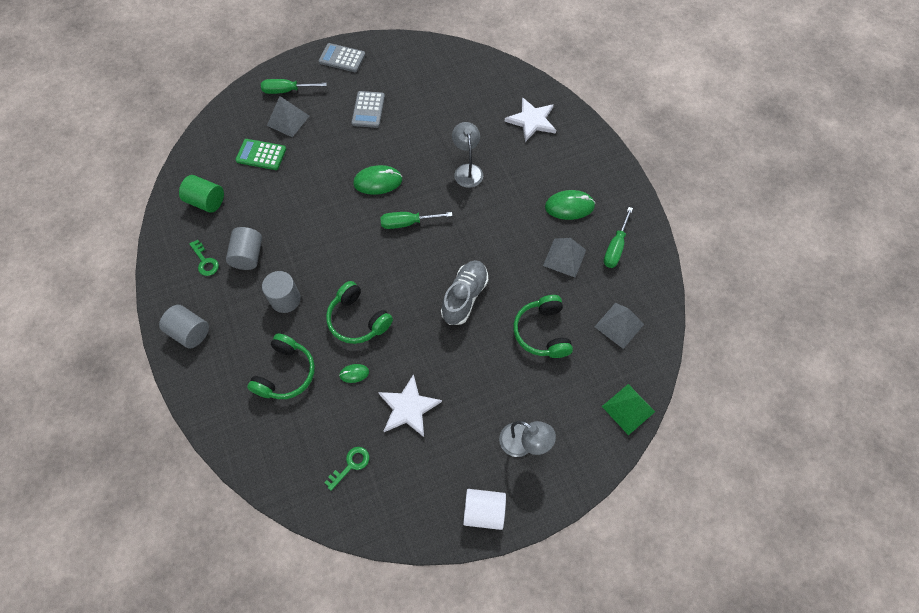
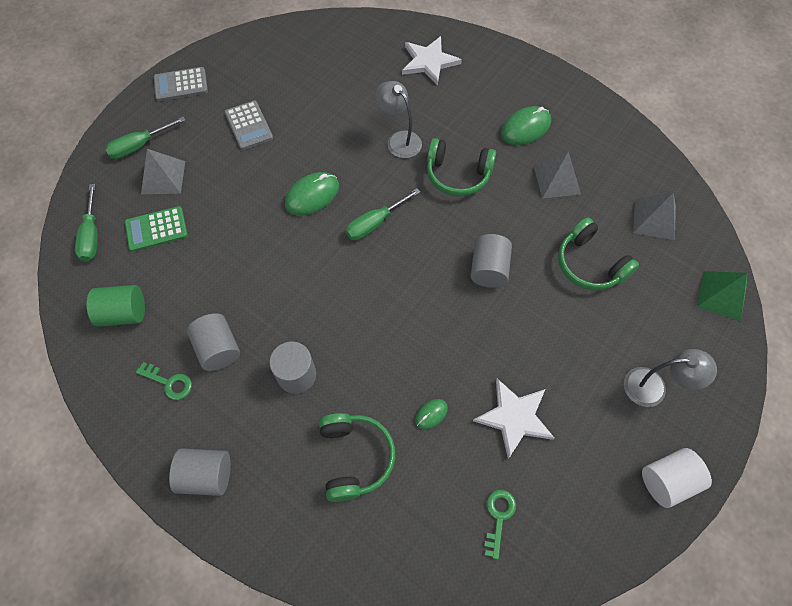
camera: 30 degrees left, 0 degrees up
(358, 320) = (394, 353): green headphones -> green headphones (457, 175)
(464, 297) = (488, 269): grey shoe -> grey cylinder
(615, 247) = (596, 146): green screwdriver -> green screwdriver (92, 235)

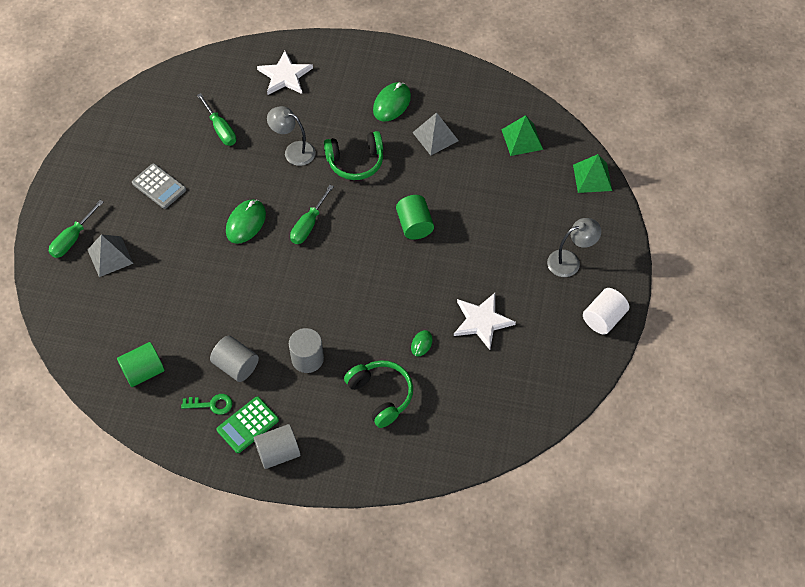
camera: 25 degrees left, 5 degrees down
(92, 235) = (77, 325): green screwdriver -> green screwdriver (220, 129)
(156, 229) = (130, 299): green calculator -> green calculator (247, 425)
(181, 85) = (77, 174): grey calculator -> none
(488, 269) = (414, 225): grey cylinder -> green cylinder
(498, 517) = (500, 390): green key -> none
(589, 264) = (488, 192): green headphones -> none
(654, 219) = (522, 139): grey pyramid -> green pyramid

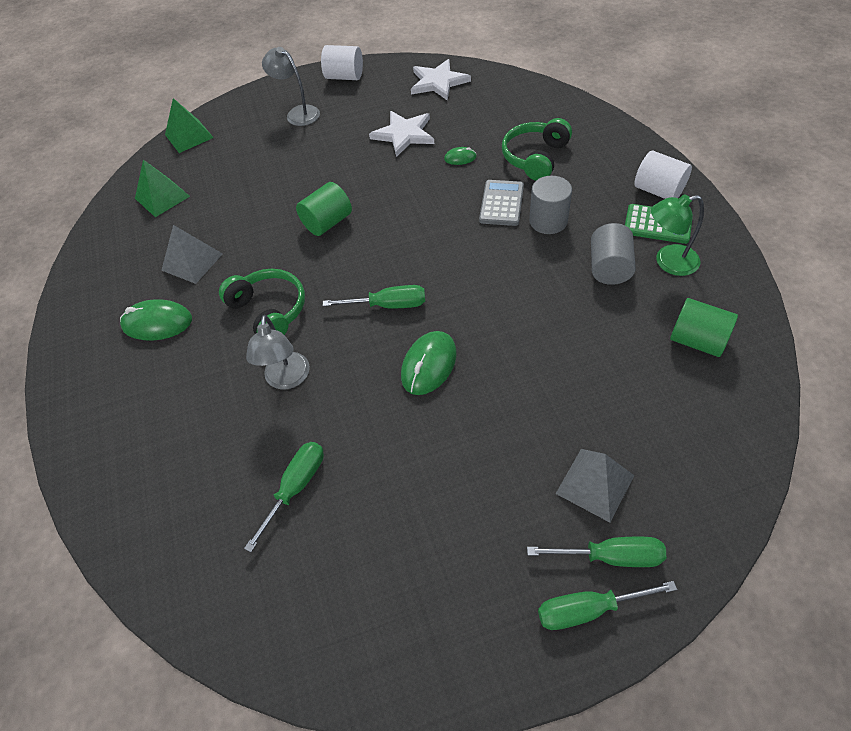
camera: 115 degrees left, 5 degrees down
(60, 214) = (588, 609): none -> green screwdriver
(159, 186) = (443, 501): grey calculator -> grey calculator (501, 203)
(211, 404) = (668, 262): green key -> green lamp
(246, 223) = (429, 365): green mouse -> green mouse turned 60 degrees counterclockwise
(278, 453) = (658, 190): grey cylinder -> white cylinder
(285, 76) = (154, 466): white star -> white star (438, 82)

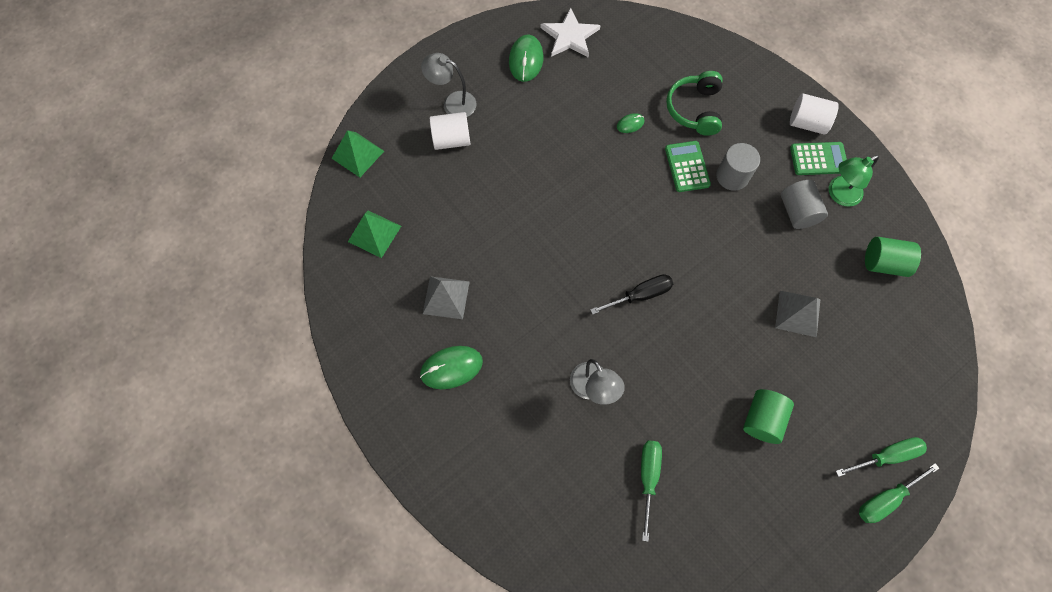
camera: 25 degrees left, 15 degrees up
(269, 311) = (543, 328): green headphones -> none
(327, 222) = (546, 224): green cylinder -> green cylinder (762, 419)
(344, 77) = (475, 46): white cylinder -> white cylinder (451, 140)
(388, 305) = (640, 295): green screwdriver -> black screwdriver
(404, 134) = (567, 107): white star -> none
(429, 365) = (698, 342): green mouse -> green mouse (526, 60)
(501, 203) = (687, 167): grey calculator -> green calculator
(595, 484) = (856, 405): grey pyramid -> grey pyramid (797, 313)

